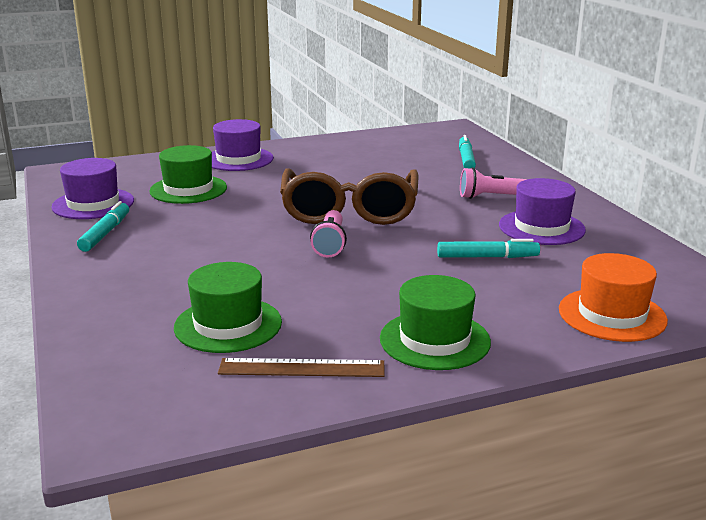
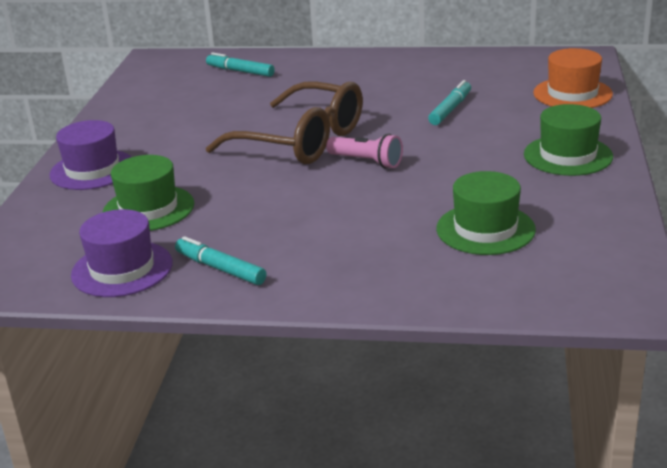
camera: 60 degrees left, 5 degrees up
(301, 368) = (577, 210): brown ruler -> none
(491, 197) = (337, 82): pink flashlight -> none
(541, 227) = (416, 79): purple hat -> none

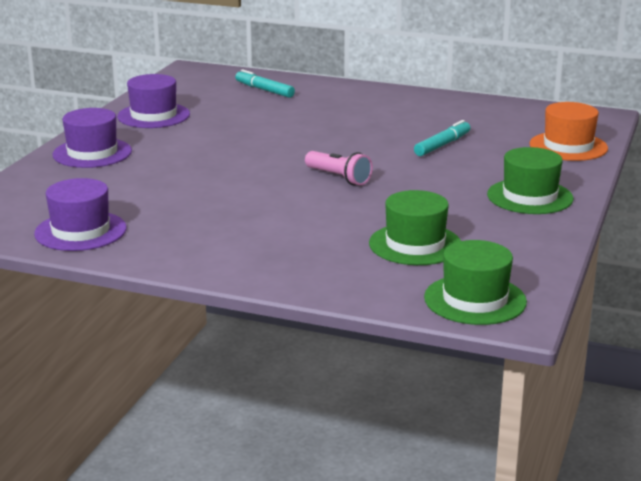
camera: 10 degrees right, 5 degrees down
(138, 116) = (153, 115): none -> purple hat
(148, 209) = (125, 189): green hat -> green hat (475, 300)
(220, 269) = (163, 242): turquoise marker -> none
(302, 141) = (290, 154): brown glasses -> none

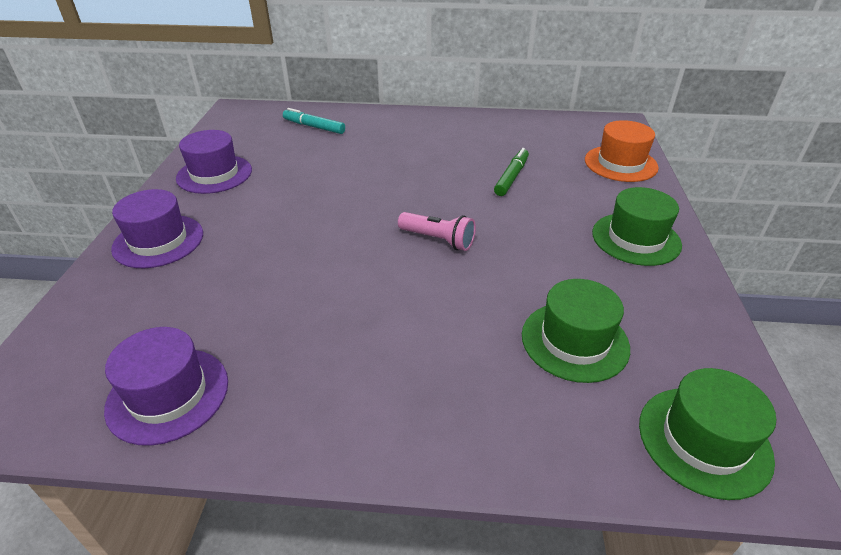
camera: 15 degrees left, 15 degrees up
(442, 145) = (511, 177): turquoise marker -> green marker

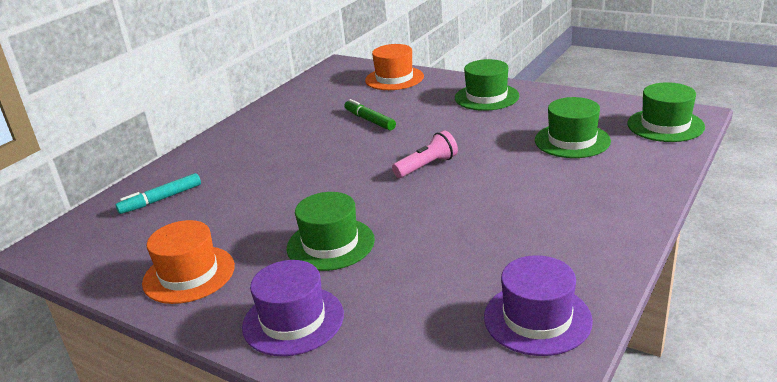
camera: 60 degrees left, 10 degrees down
(214, 174) = (189, 274): purple hat -> orange hat
(272, 225) = (330, 244): none -> green hat

